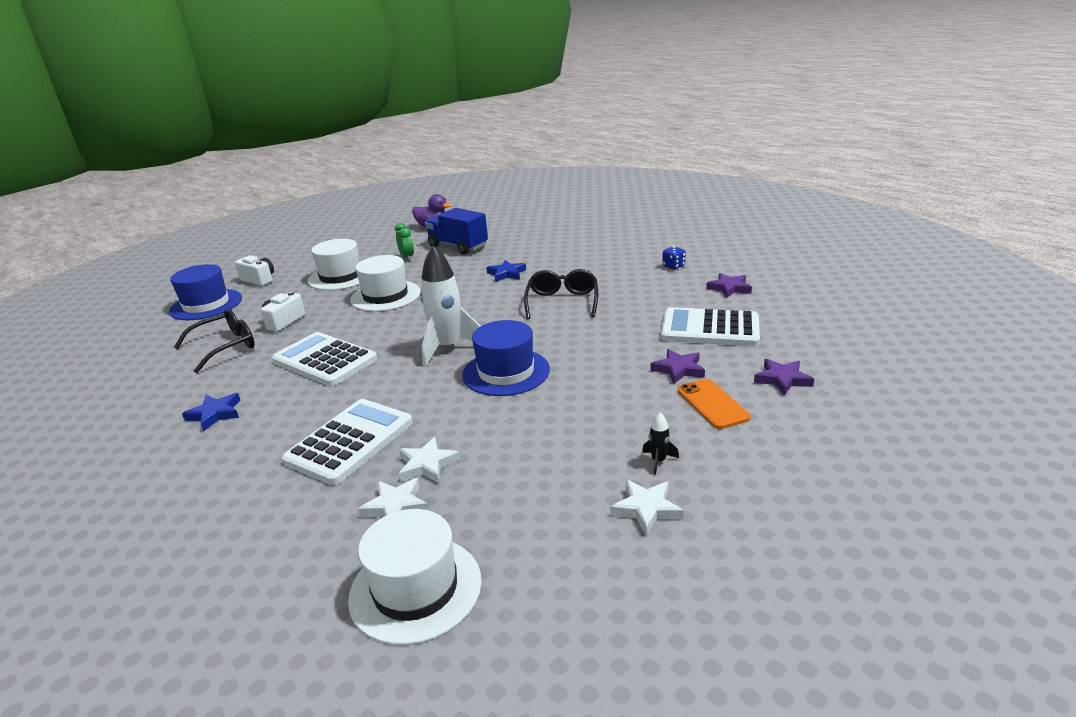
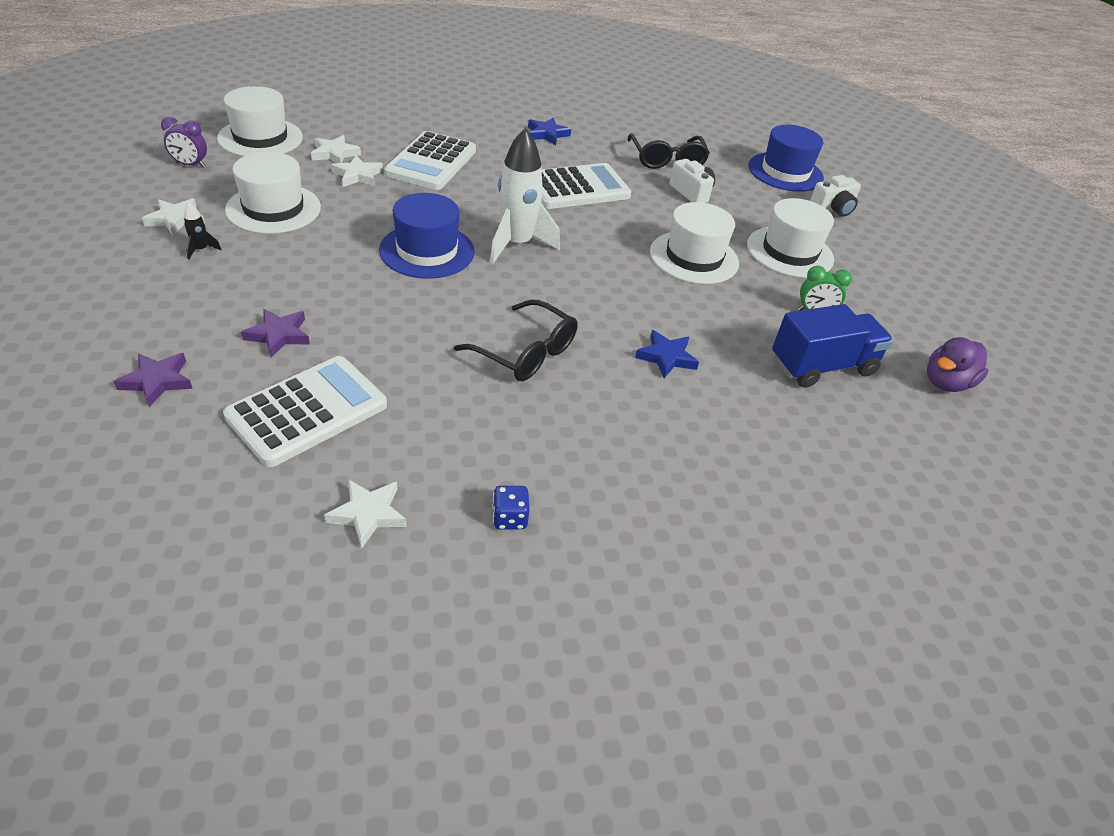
camera: 115 degrees right, 15 degrees up
(350, 442) = (431, 162): white calculator -> white calculator turned 45 degrees clockwise
(546, 589) = (190, 165): none -> purple clock
(548, 470) = (273, 208): none -> white hat
(712, 404) = (205, 316): orange phone -> none
(729, 288) = (368, 514): purple star -> white star

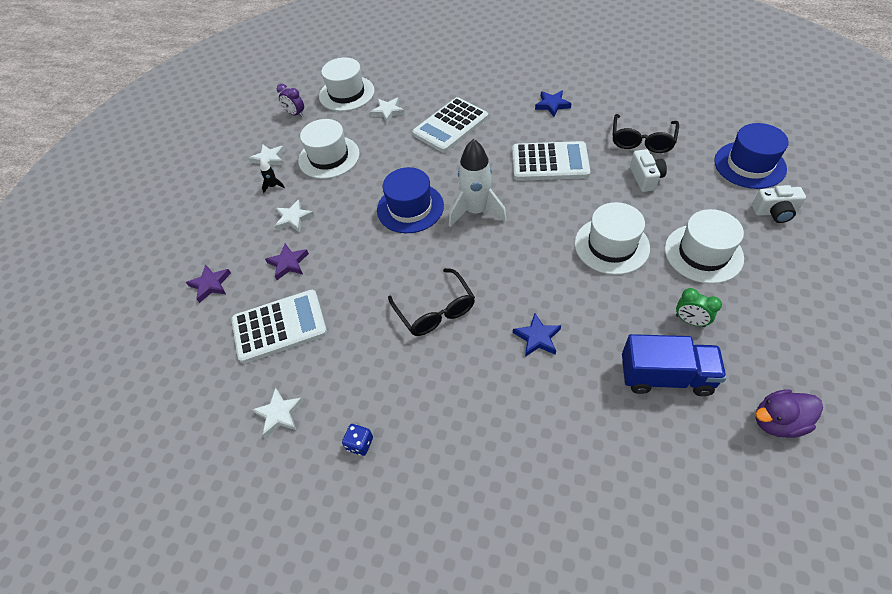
camera: 35 degrees right, 10 degrees up
(358, 175) = (394, 133): white star -> white star (293, 219)

